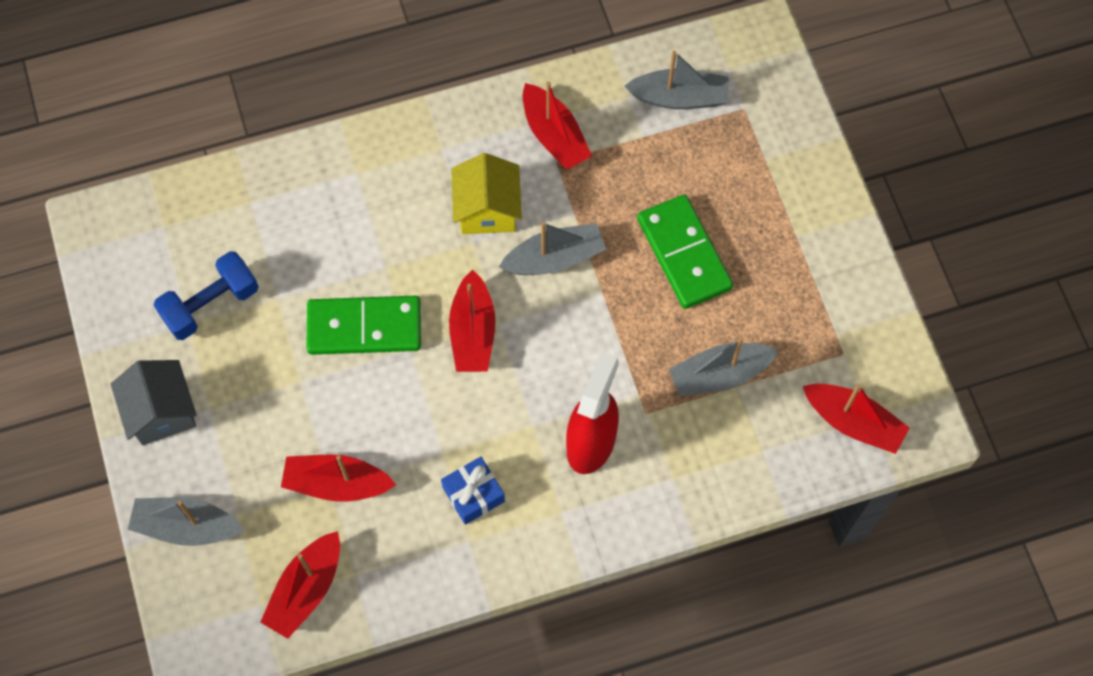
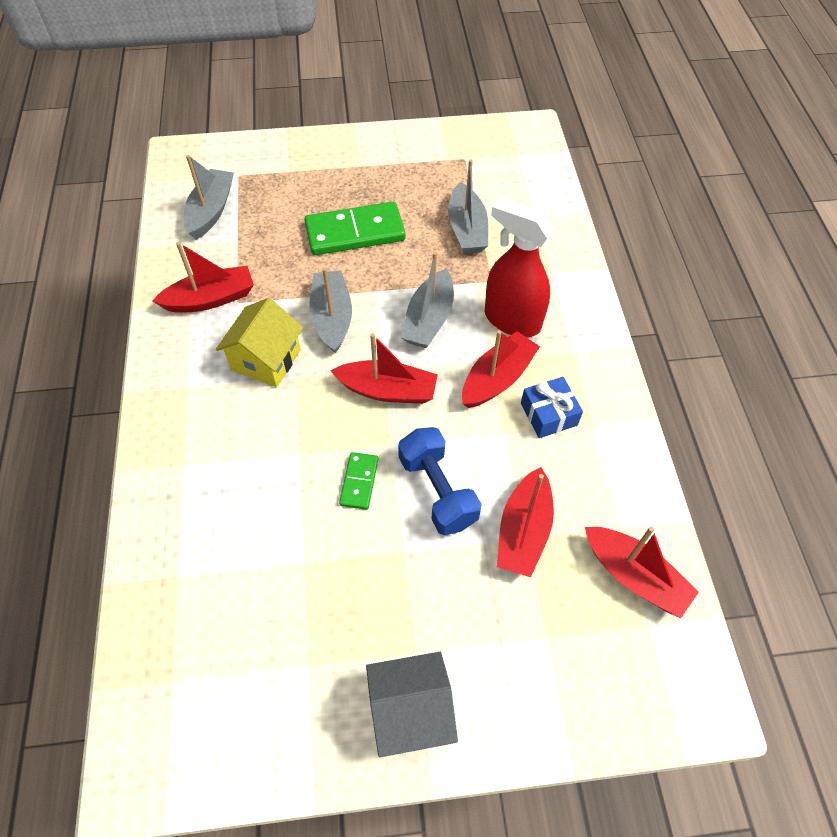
camera: 80 degrees left, 10 degrees down
(187, 526) = (554, 697): grey boat -> grey boat (429, 319)
(211, 304) = (290, 636): blue dumbbell -> blue dumbbell (437, 491)
(364, 327) = (359, 482): green domino -> green domino, size x0.50
(487, 209) = (266, 360): yellow house -> yellow house turned 75 degrees counterclockwise
(853, 422) = (520, 163): red boat -> red boat (497, 378)

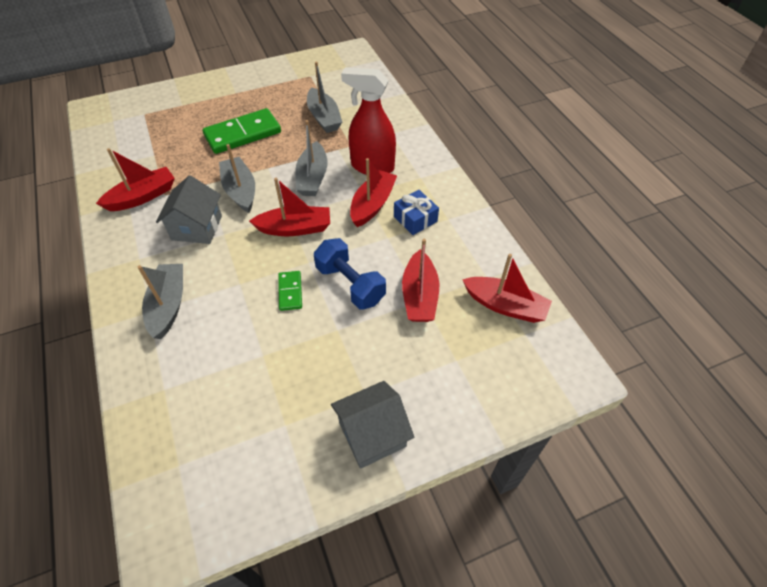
camera: 15 degrees left, 5 degrees down
(211, 211) = (128, 140): grey boat -> grey boat (168, 305)
(266, 360) = (197, 228): yellow house -> grey house

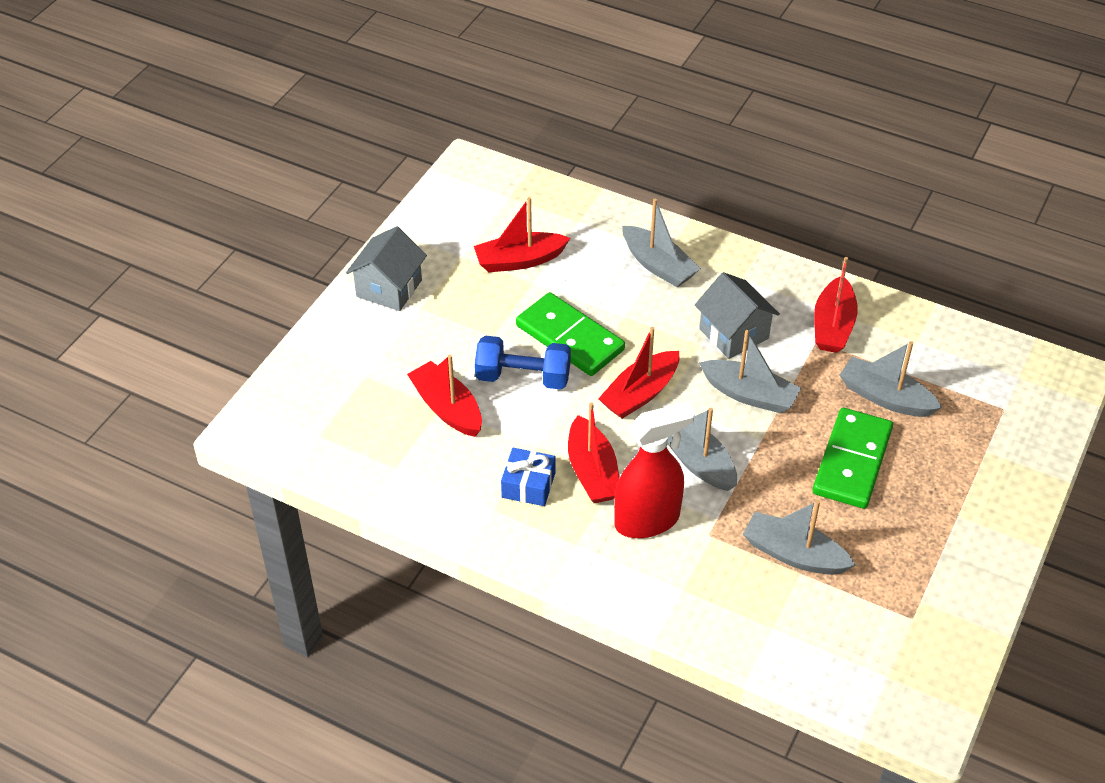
camera: 140 degrees right, 5 degrees down
(182, 149) = (885, 397): none -> grey boat
(290, 292) = (570, 338): green domino -> green domino, size x2.00
(505, 306) = (356, 450): red boat -> red boat (519, 260)

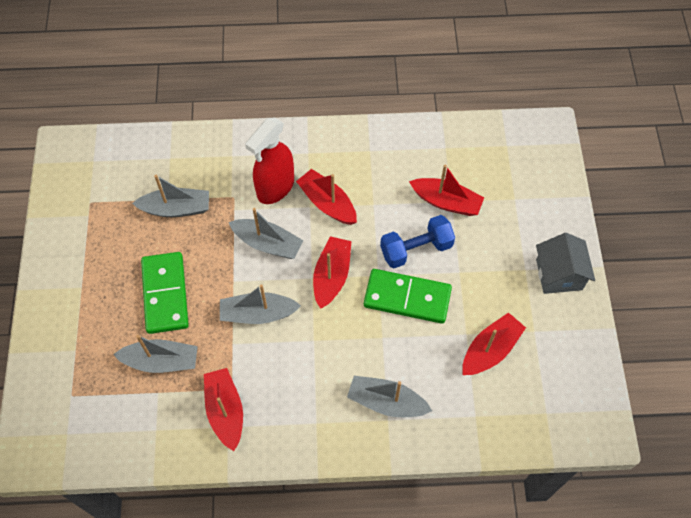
camera: 150 degrees right, 15 degrees up
(528, 485) = (360, 175): blue gift -> none
(733, 333) = (295, 363): grey house -> none

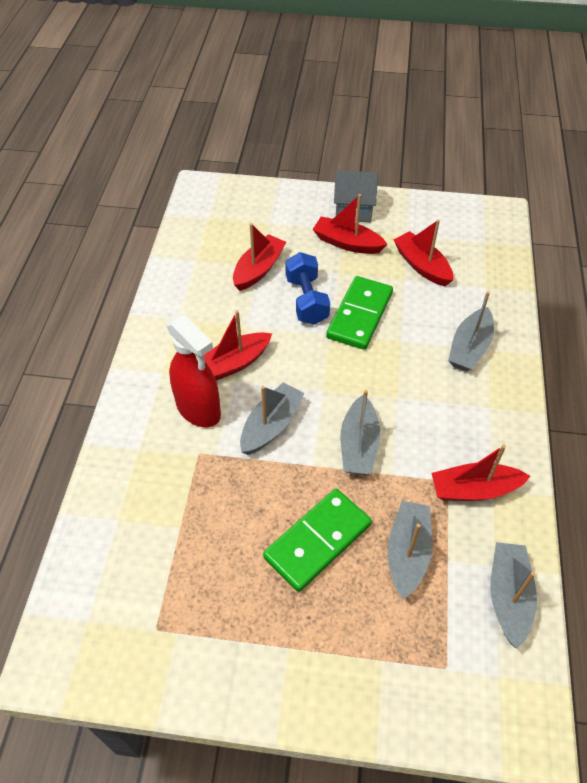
camera: 80 degrees left, 10 degrees down
(165, 294) = (317, 541): green domino -> green domino turned 45 degrees counterclockwise
(176, 208) = (197, 518): grey boat -> grey boat (508, 596)
(332, 276) = (324, 372): red boat -> red boat (347, 243)

